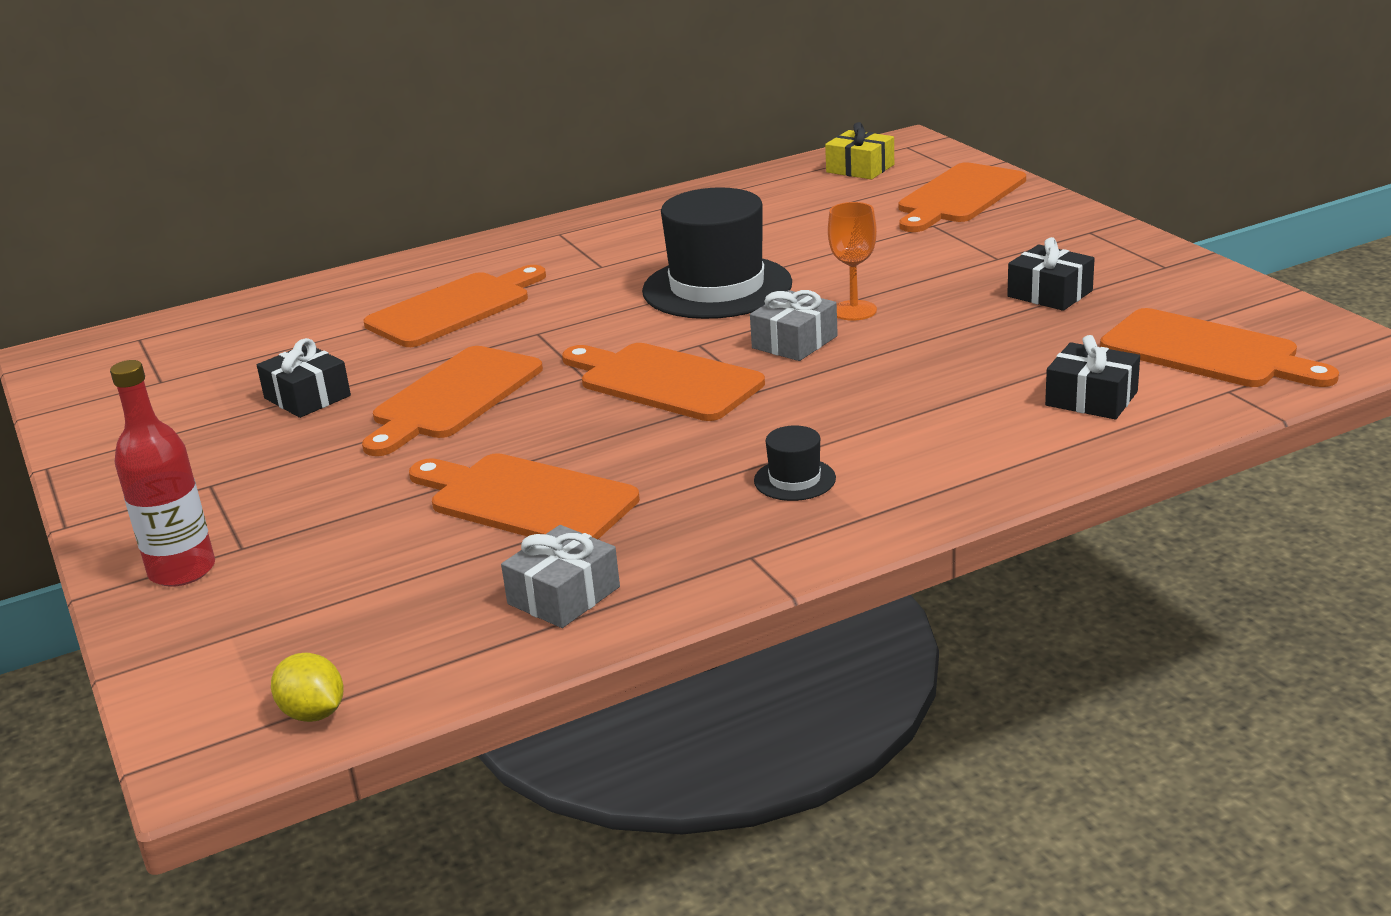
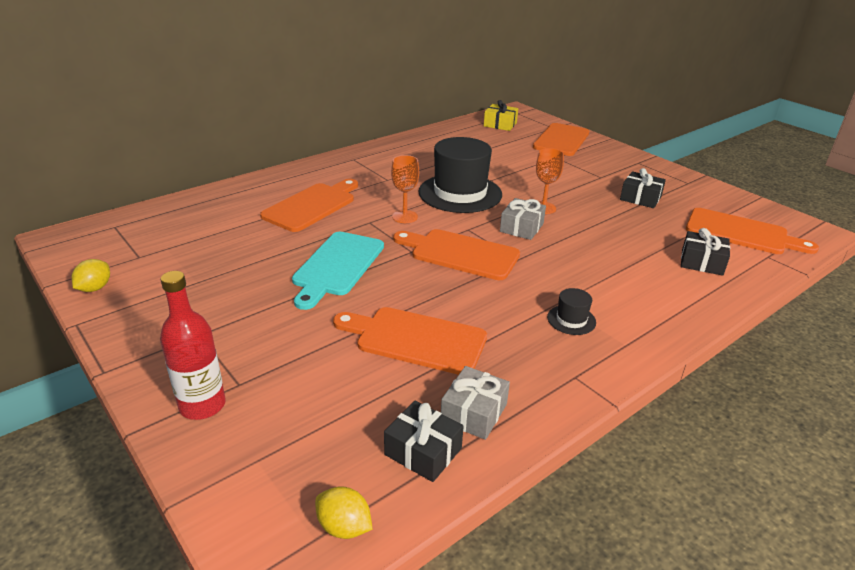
camera: 15 degrees left, 5 degrees up
(85, 422) = (95, 288): none -> yellow lemon
(307, 397) = (242, 267): black gift -> black gift (423, 451)
(453, 397) = (337, 266): orange cutting board -> turquoise cutting board
(600, 325) = (405, 217): none -> orange goblet

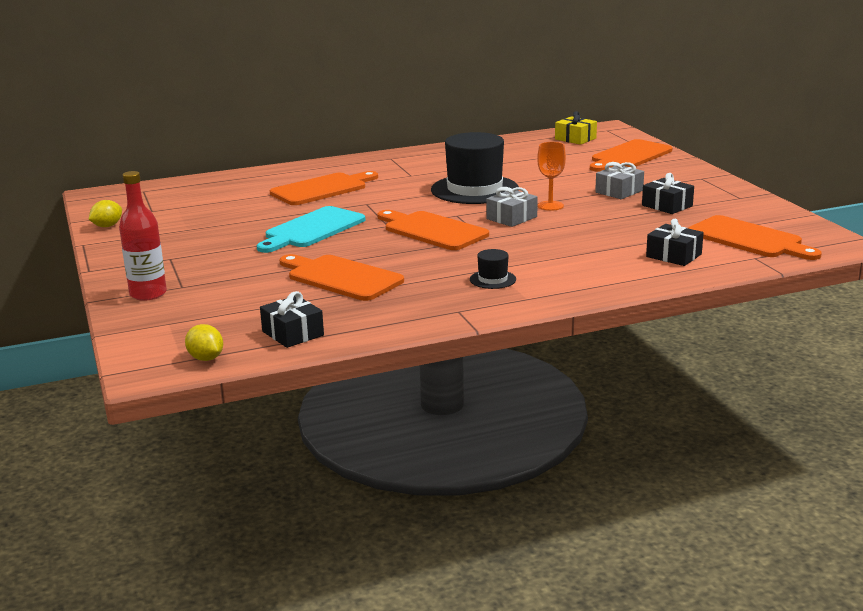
camera: 20 degrees right, 10 degrees down
(405, 217) = (403, 202): orange goblet -> none
(474, 413) = (351, 320): grey gift -> grey gift (619, 191)

